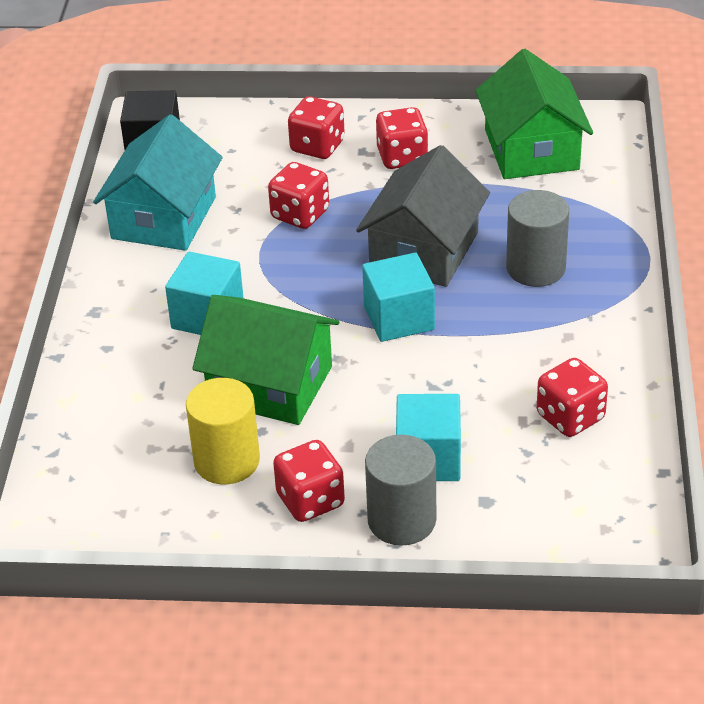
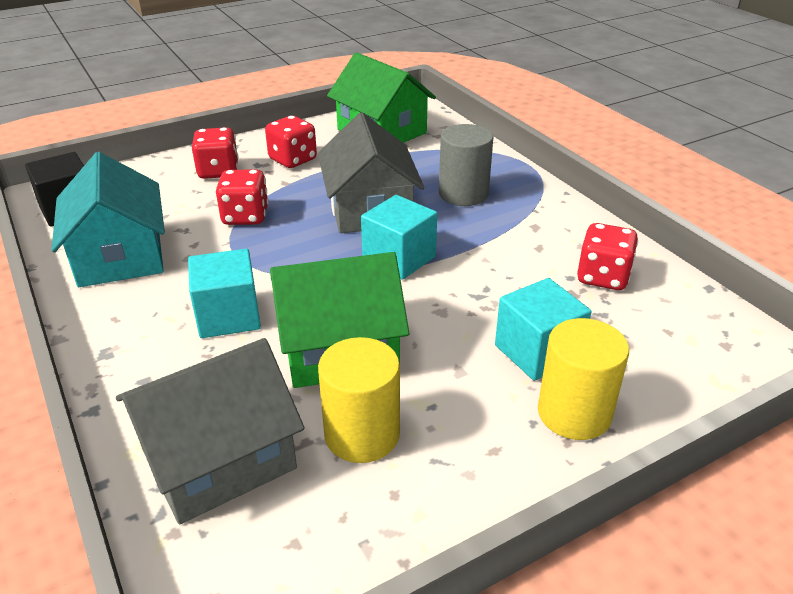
camera: 35 degrees left, 5 degrees down
(115, 432) = (218, 458): none -> grey house
(310, 500) = (477, 434): red dice -> none
(401, 520) = (574, 413): grey cylinder -> yellow cylinder

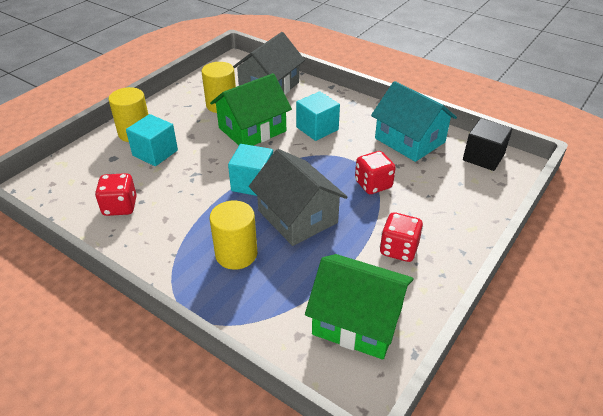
camera: 155 degrees right, 5 degrees up
(218, 171) = (439, 217): red dice -> none
(463, 194) = (236, 254): grey cylinder -> yellow cylinder

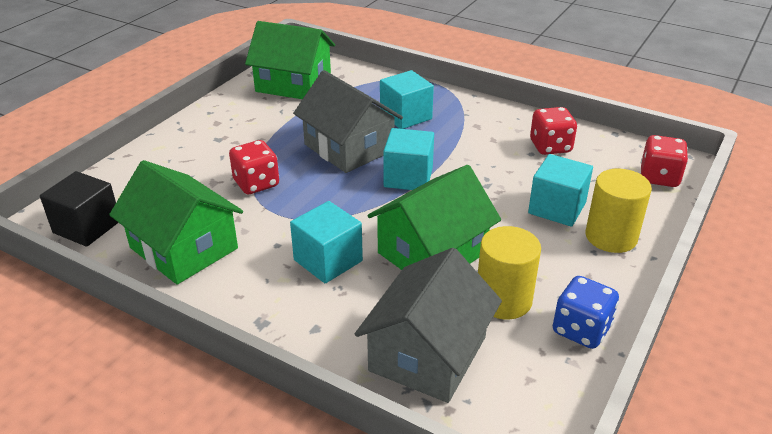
camera: 175 degrees right, 5 degrees down
(189, 91) = (581, 330): none -> blue dice
(236, 254) = (405, 116): yellow cylinder -> turquoise cube
(398, 249) = (245, 127): red dice -> red dice (659, 177)
(409, 140) = (184, 248): turquoise house -> green house

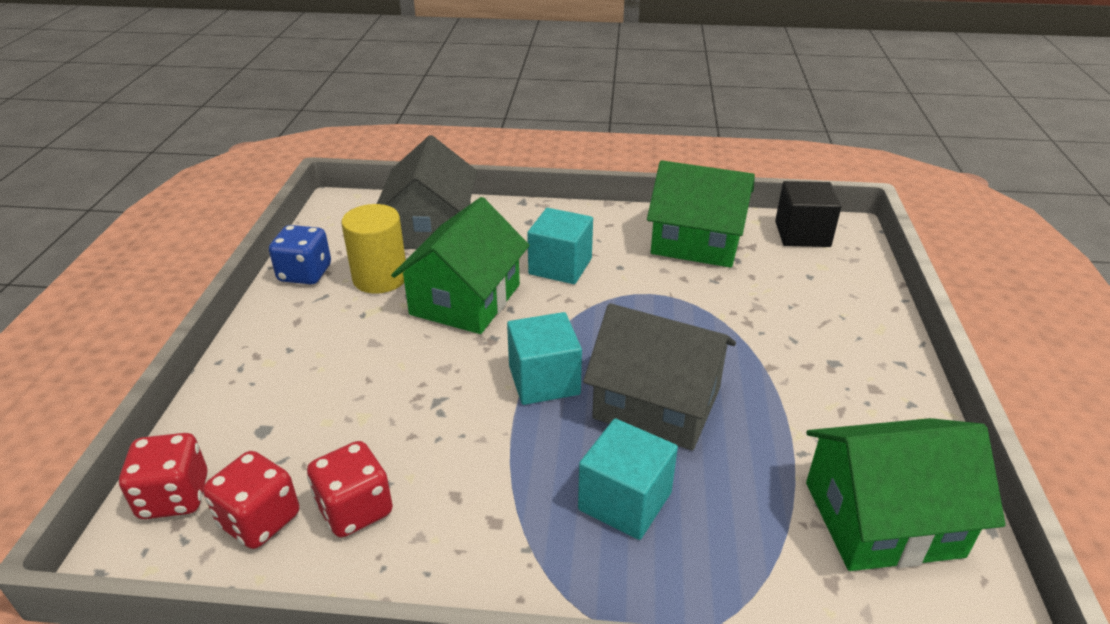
camera: 155 degrees right, 0 degrees up
(256, 183) = (711, 317): red dice -> red dice (260, 520)
(557, 208) = (335, 392): turquoise cube -> none
(611, 237) = (266, 372): yellow cylinder -> none

